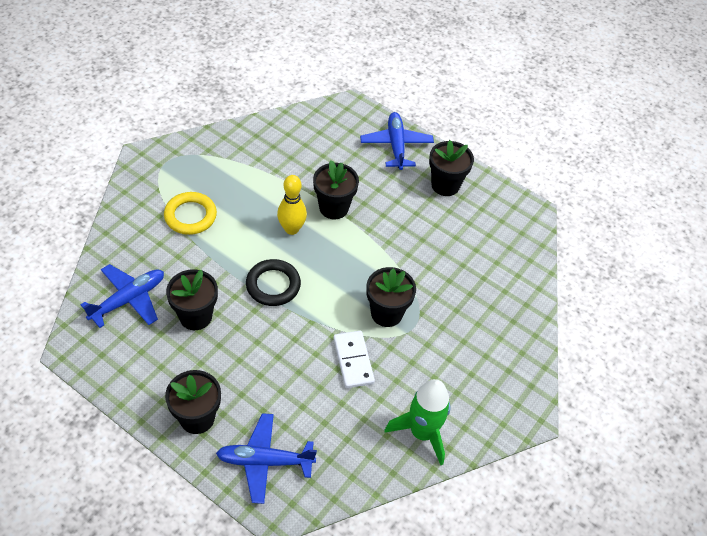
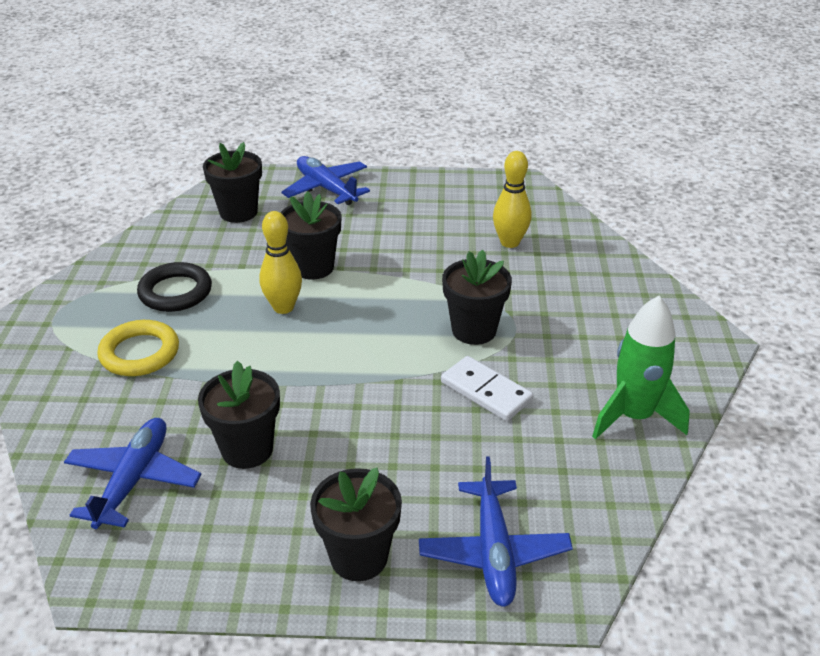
camera: 30 degrees left, 15 degrees down
(264, 461) = (494, 552): blue plane -> blue plane turned 60 degrees counterclockwise
(273, 285) = (316, 369): black ring -> black ring (175, 292)
(445, 185) = (413, 198): black flower pot -> black flower pot (238, 212)
(474, 259) = (510, 242): none -> yellow bowling pin

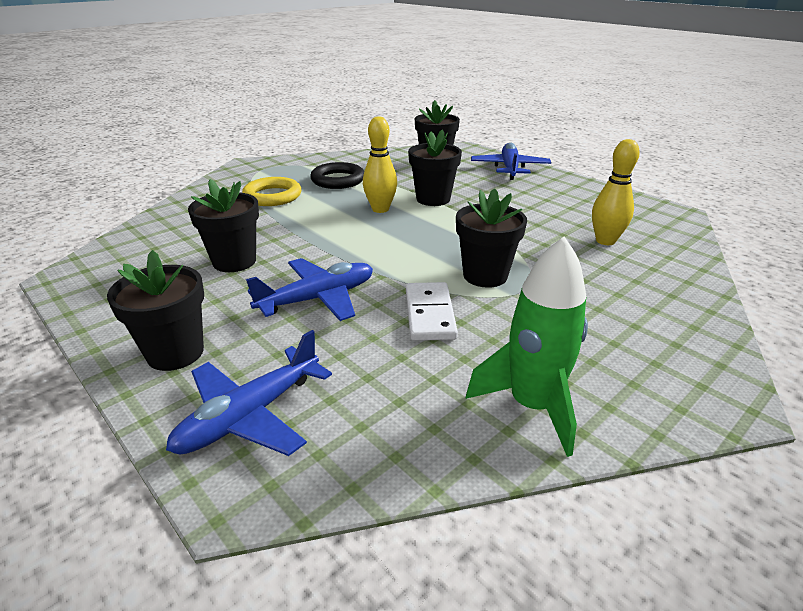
camera: 45 degrees right, 5 degrees down
(134, 480) = (164, 244): blue plane -> blue plane (318, 298)

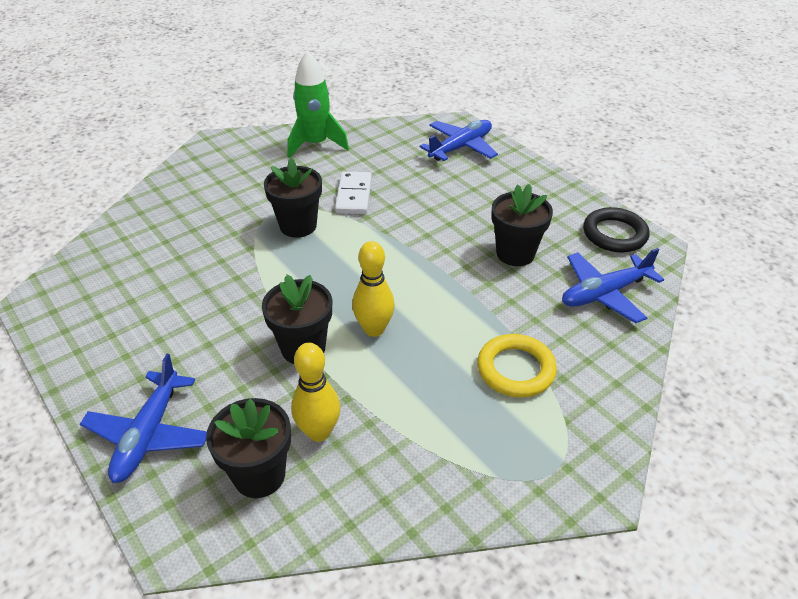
camera: 175 degrees left, 10 degrees up
(175, 353) = (518, 179): black flower pot -> none
(318, 298) = (434, 212): blue plane -> blue plane (604, 294)
(338, 180) = (430, 412): black ring -> black ring (614, 234)
(605, 241) = (160, 260): yellow bowling pin -> yellow bowling pin (319, 432)

